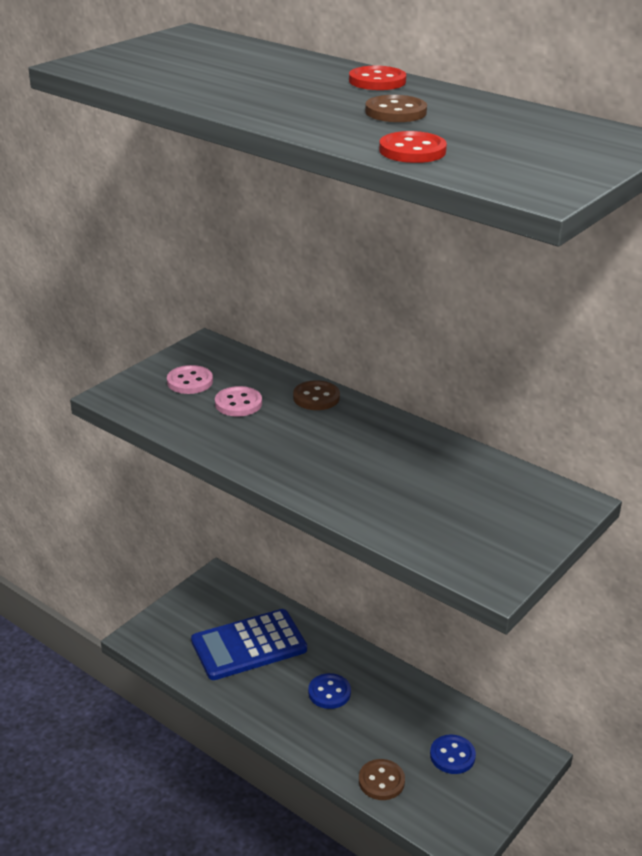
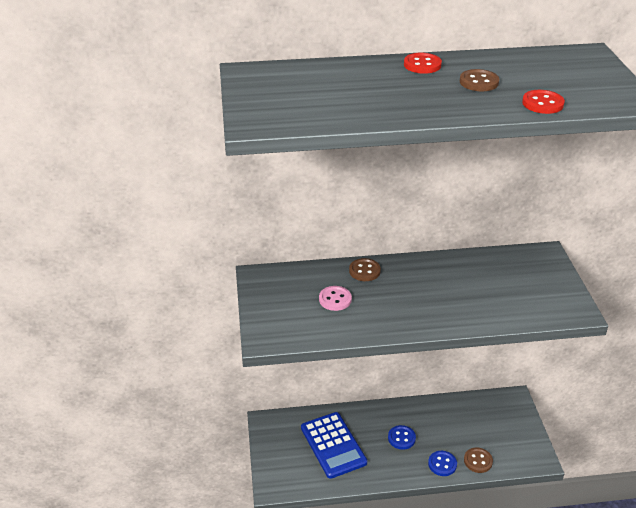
camera: 45 degrees left, 5 degrees up
(190, 381) = (289, 303): pink button -> none
(249, 645) = (333, 445): blue calculator -> blue calculator turned 45 degrees counterclockwise
(452, 756) = (488, 424): blue button -> blue button (442, 464)

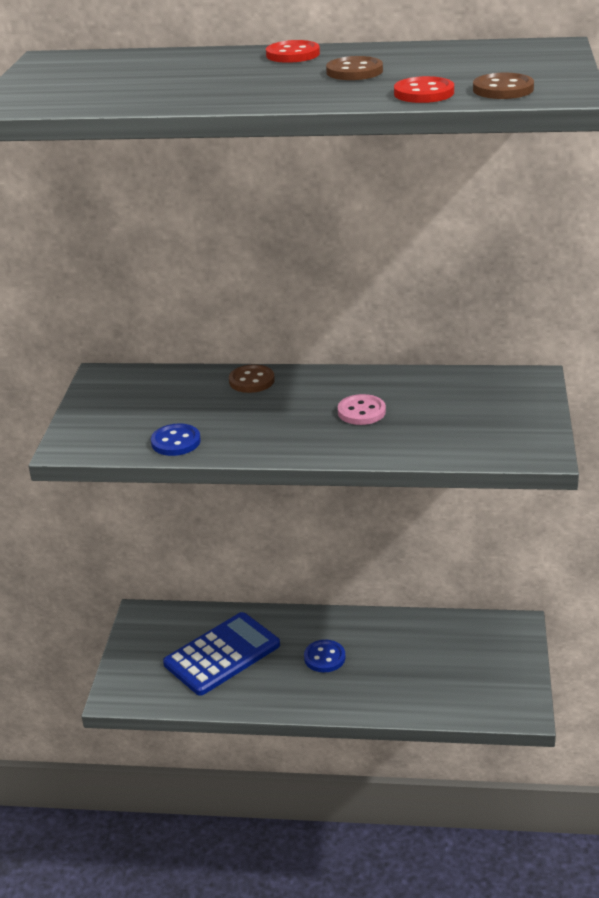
camera: 15 degrees right, 5 degrees down
(333, 445) = (222, 654): blue calculator -> blue calculator turned 120 degrees counterclockwise
(335, 299) = (191, 410): pink button -> pink button (361, 412)
(442, 464) = (371, 698): blue button -> blue button (176, 442)
(478, 461) = (426, 701): brown button -> brown button (503, 89)

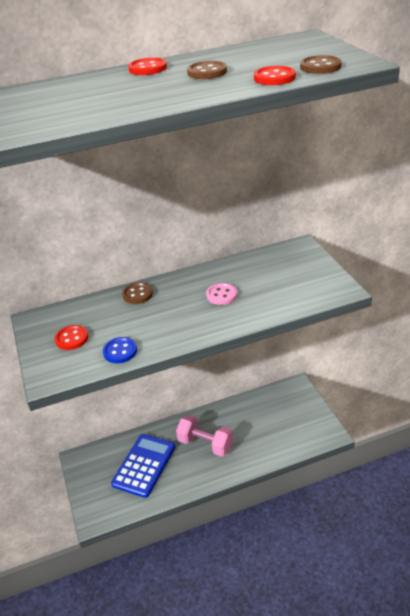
camera: 25 degrees left, 5 degrees up
(130, 410) = (72, 338): none -> red button
(324, 657) = (205, 444): blue button -> pink dumbbell

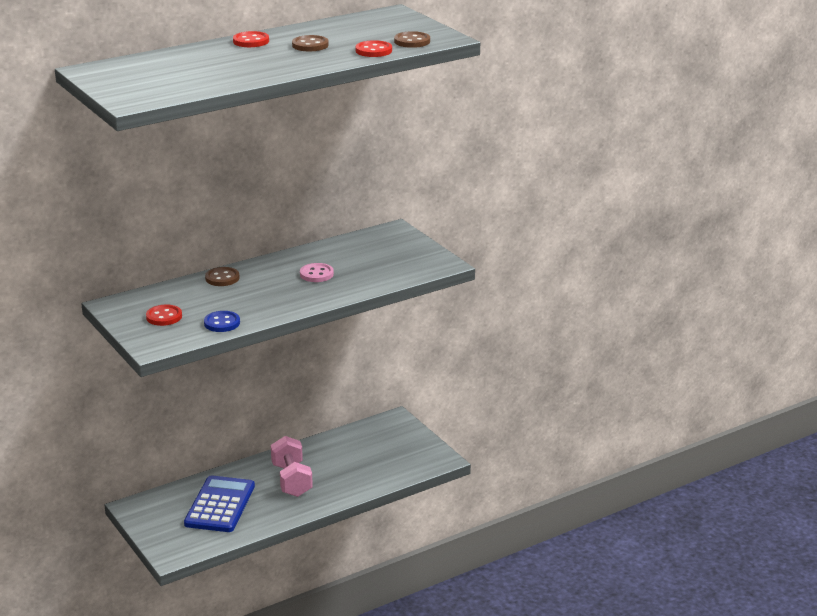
camera: 15 degrees left, 10 degrees down
(205, 444) = (292, 480): pink dumbbell -> pink dumbbell turned 60 degrees clockwise

